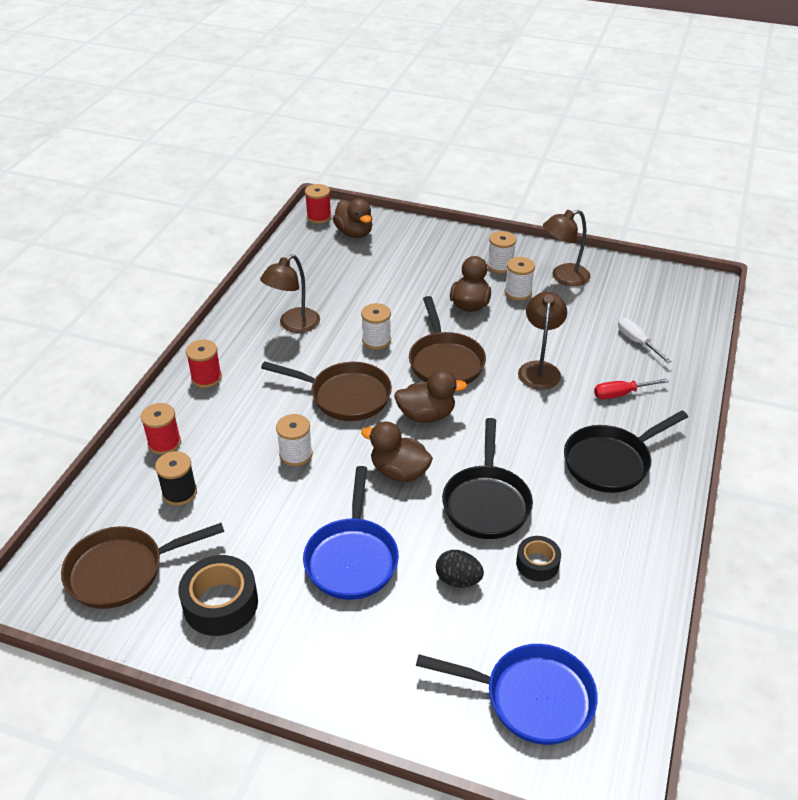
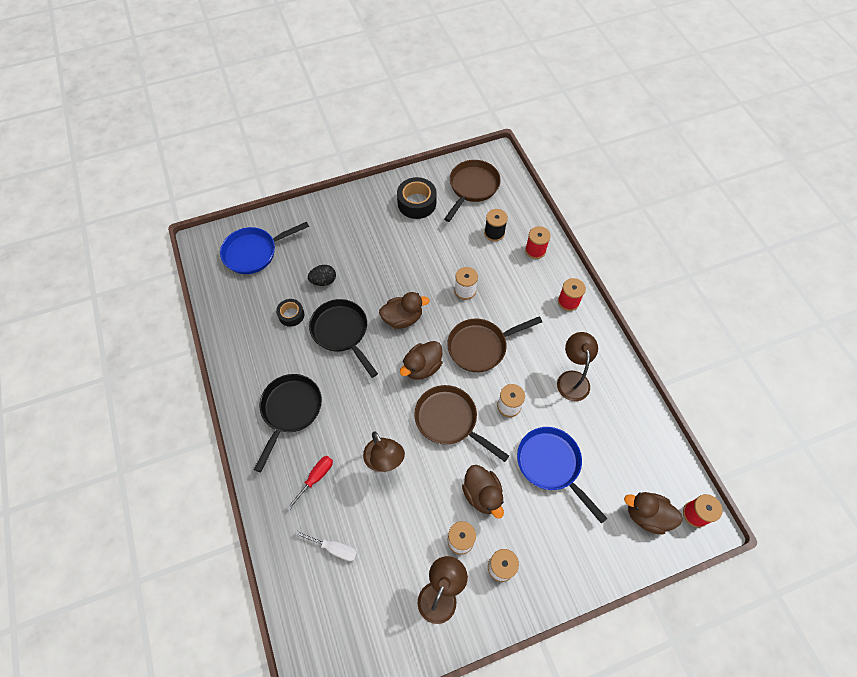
camera: 140 degrees right, 20 degrees up
(352, 558) = (381, 258): blue pan -> blue pan (551, 465)

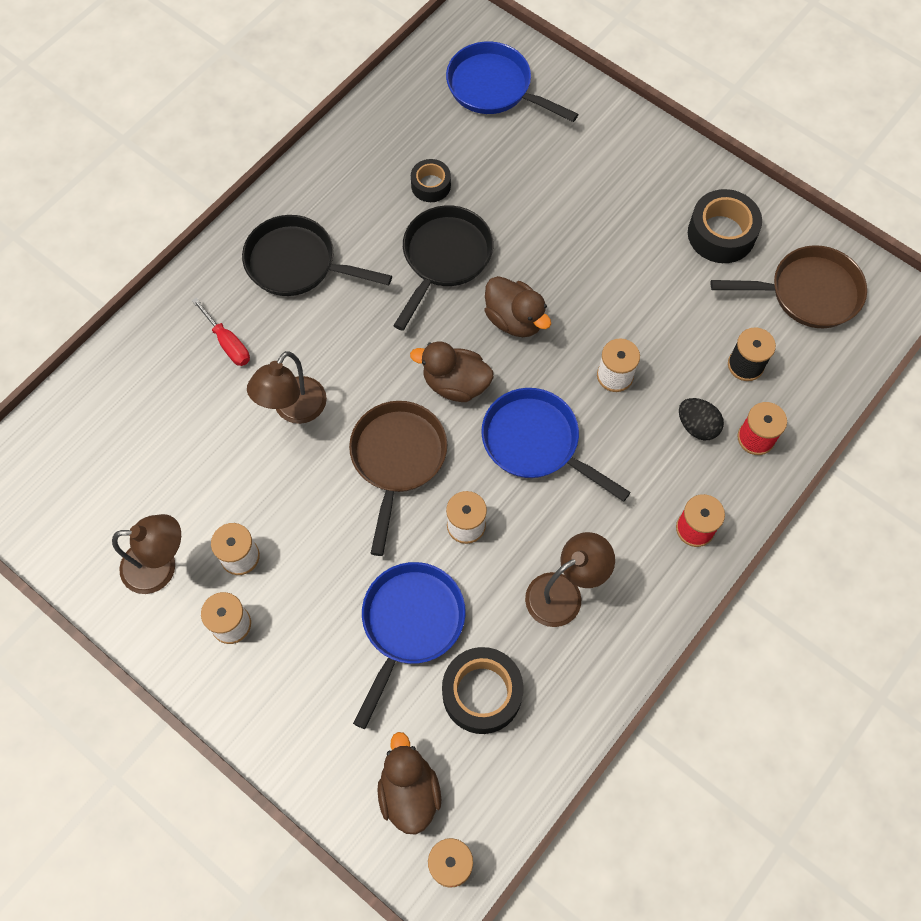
camera: 60 degrees right, 5 degrees up
(290, 411) = (297, 263): black pan -> black pan turned 150 degrees counterclockwise
(316, 477) = (228, 343): red screwdriver -> red screwdriver turned 45 degrees clockwise
(323, 281) = (507, 192): black egg -> black egg (697, 426)
(334, 548) = (152, 414): white screwdriver -> none
(481, 346) = (536, 443): brown pan -> blue pan
(482, 494) = (316, 553): brown duck -> none
(608, 448) = (482, 693): none -> black tape

